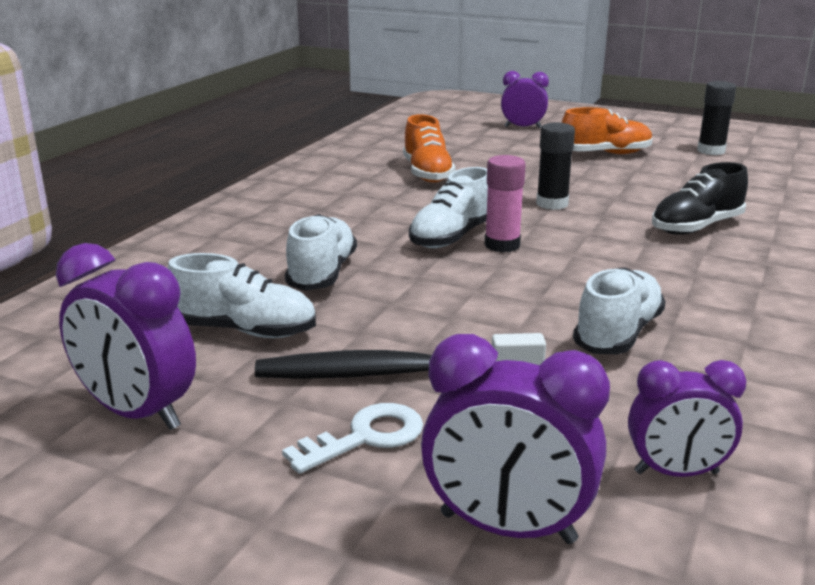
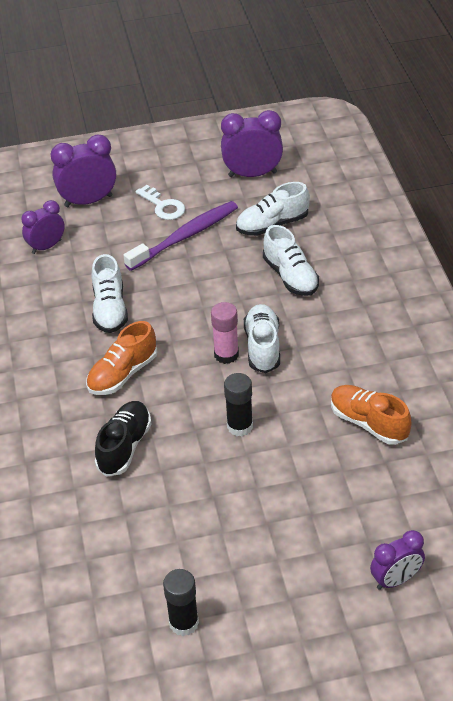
camera: 145 degrees right, 20 degrees up
(366, 437) = (163, 206): white key -> white key turned 60 degrees counterclockwise
(392, 373) = (185, 236): black toothbrush -> purple toothbrush
(605, 154) = (270, 553): orange shoe -> orange shoe (122, 374)

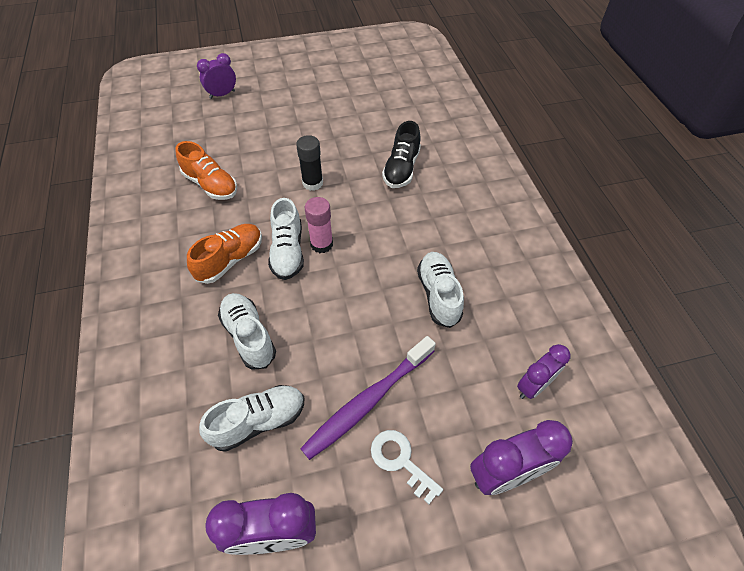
camera: 175 degrees right, 10 degrees up
(122, 374) = (413, 226): orange shoe -> orange shoe (230, 260)
(184, 623) = (351, 77): black glue stick -> none

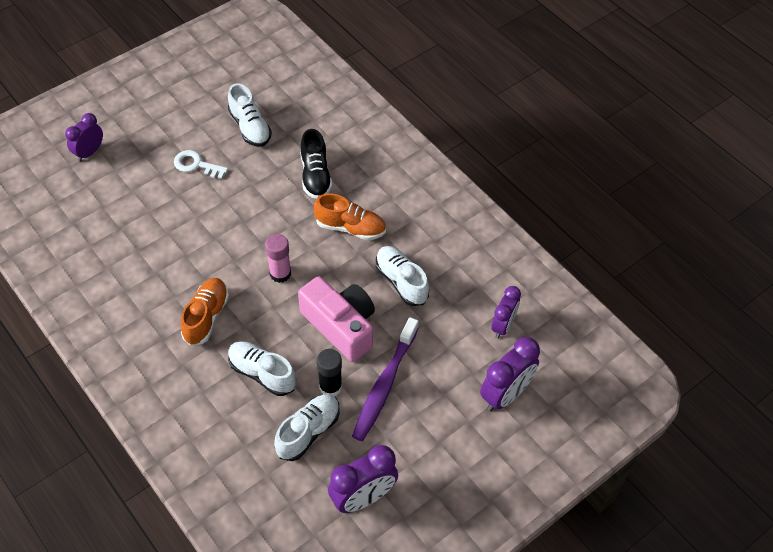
camera: 25 degrees left, 0 degrees up
(211, 185) = (142, 254): orange shoe -> orange shoe (350, 228)
(288, 251) = (253, 291): white shoe -> white shoe (250, 127)
(312, 183) = (239, 218): black glue stick -> black glue stick (330, 387)
(353, 317) = (341, 326): none -> pink camera
(400, 461) = (428, 416): white key -> white key (196, 165)

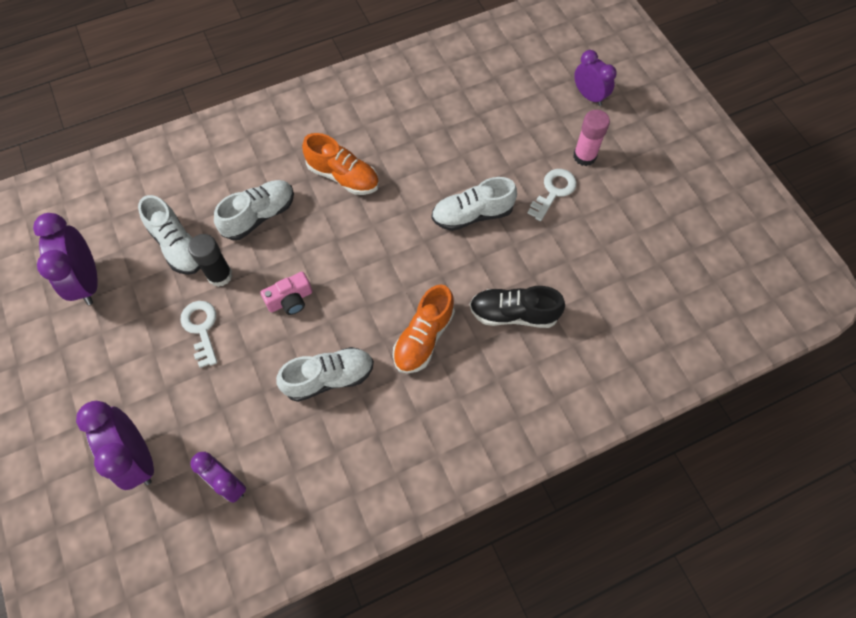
camera: 105 degrees right, 10 degrees up
(250, 127) = (605, 254): white shoe -> white shoe (472, 214)
(280, 273) = (378, 252): pink glue stick -> pink glue stick (584, 156)
(341, 326) = (290, 300): pink camera -> pink camera, size x0.50
(384, 385) = (201, 328): purple toothbrush -> white key

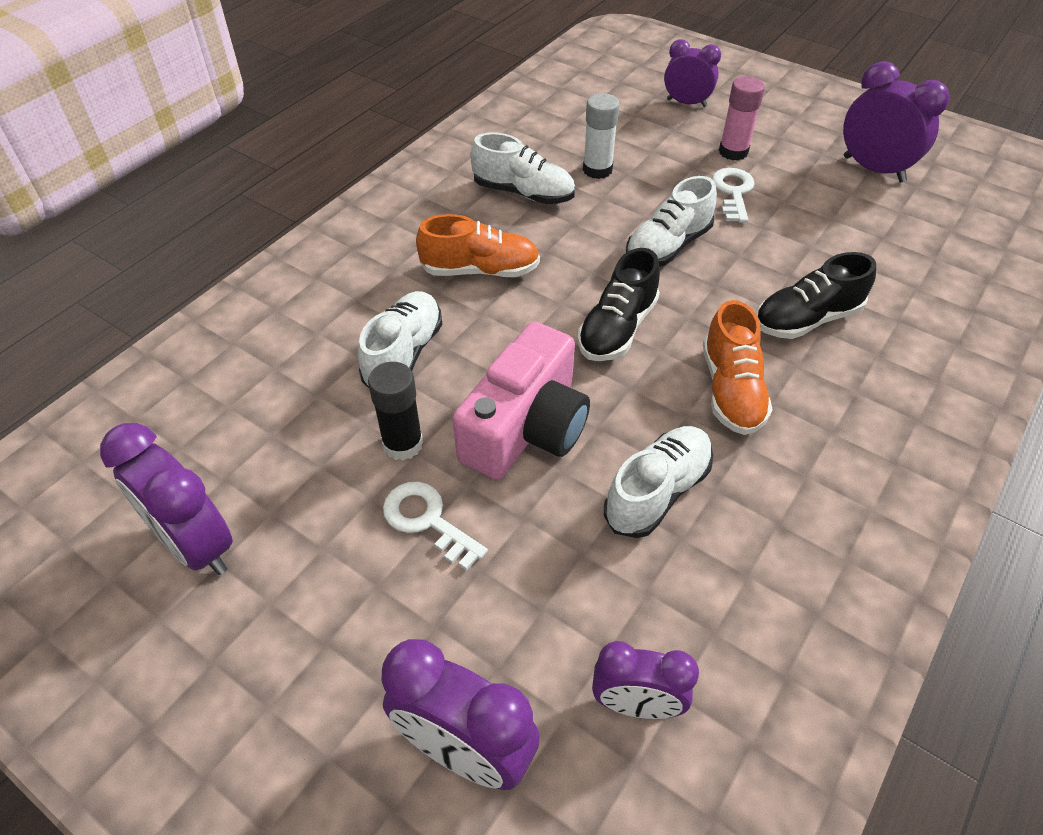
camera: 30 degrees left, 15 degrees down
(178, 246) = (311, 437): white shoe -> white shoe (523, 193)
(290, 300) = (526, 427): pink camera -> pink camera, size x2.00
(391, 260) = (617, 329): none -> black shoe
(477, 129) = (597, 170): none -> white glue stick
(674, 219) = (873, 169): none -> purple clock

